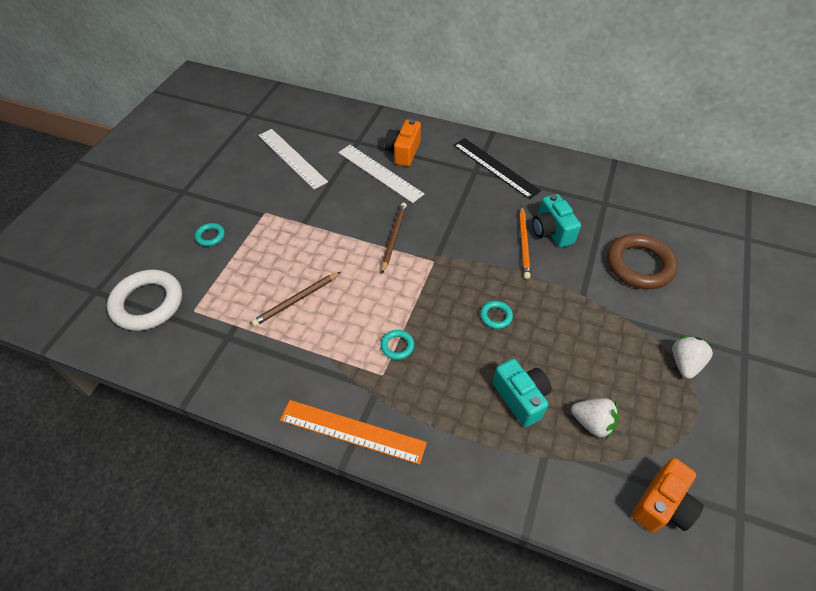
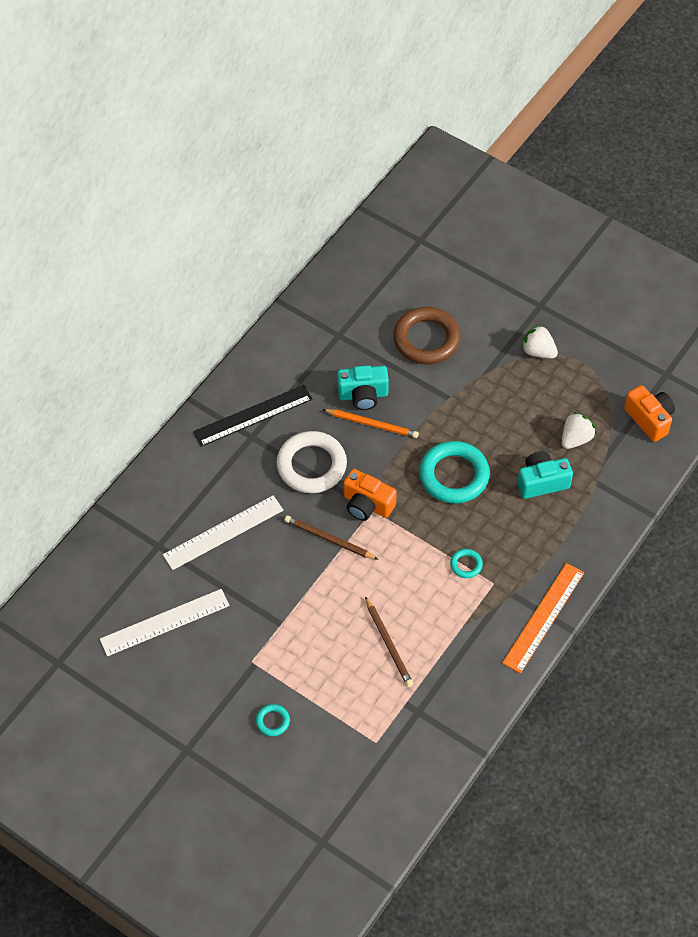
camera: 75 degrees left, 5 degrees up
(147, 303) = (354, 787): white ring -> white ring (311, 465)
(403, 152) = (195, 500): orange camera -> orange camera (367, 505)
(496, 316) = (454, 475): turquoise ring -> turquoise ring, size x2.23

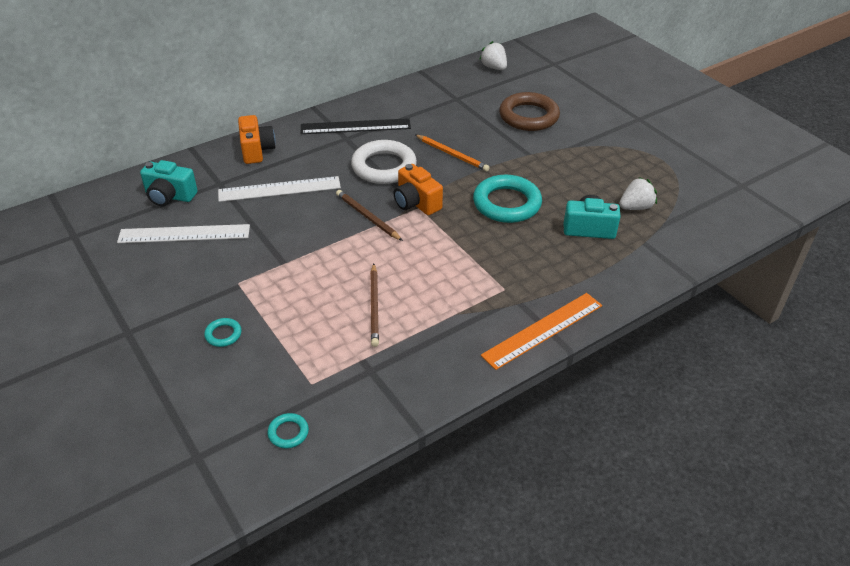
camera: 20 degrees right, 15 degrees down
(363, 395) = (455, 136): turquoise camera -> turquoise camera (170, 196)
(466, 565) = (484, 268): turquoise ring -> turquoise ring (288, 433)
(538, 351) = (624, 144): white strawberry -> white strawberry (494, 67)
(649, 419) = (715, 211): orange camera -> orange camera (257, 150)

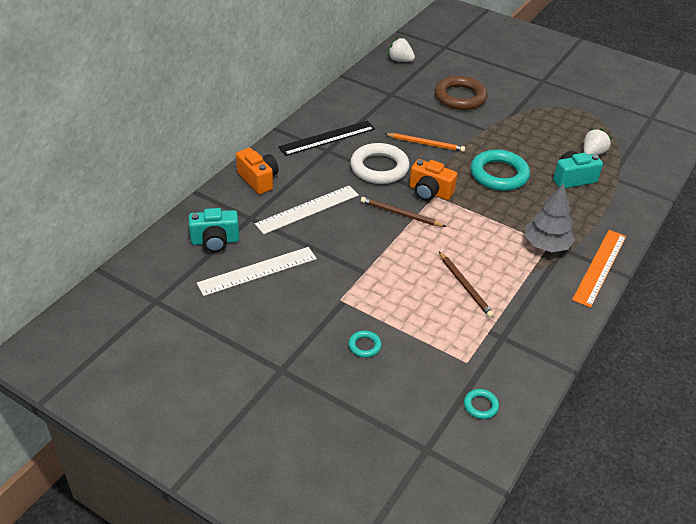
camera: 25 degrees left, 0 degrees up
(499, 290) = (546, 245): none -> grey tree

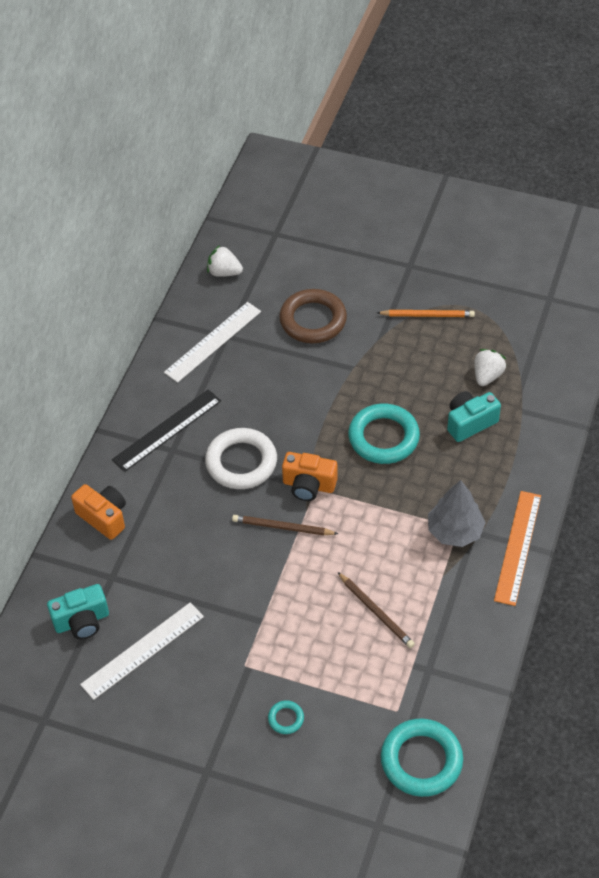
camera: 10 degrees left, 10 degrees up
(307, 209) = (174, 547): white ruler -> white ruler (213, 342)
(425, 144) = (287, 410): orange pencil -> orange pencil (427, 315)
(480, 406) = (421, 760): turquoise ring -> turquoise ring, size x2.23

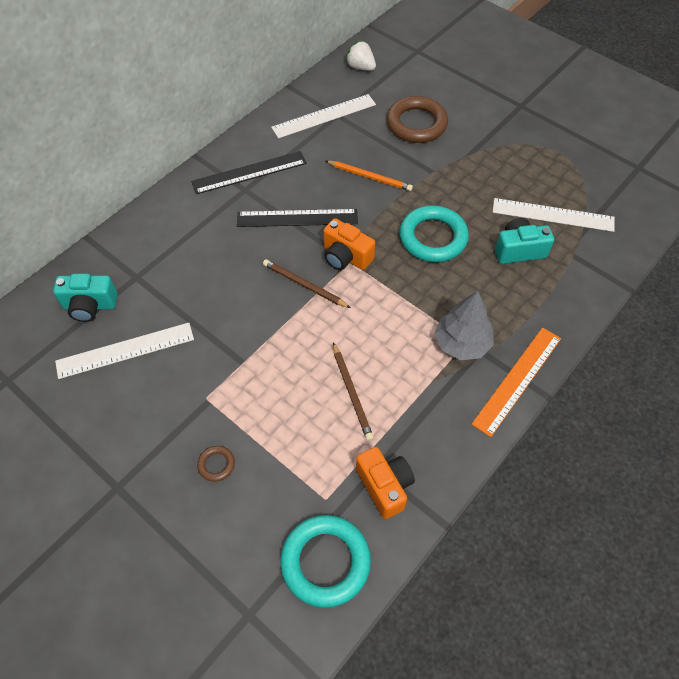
camera: 20 degrees right, 5 degrees up
(104, 517) = (158, 225): orange camera -> orange camera (385, 486)
(241, 462) = (297, 218): white ring -> black ruler
(286, 718) = (216, 464): turquoise ring -> brown ring
(427, 315) = (519, 149): orange pencil -> orange pencil (370, 177)
(487, 376) = (553, 215): white strawberry -> white ruler

